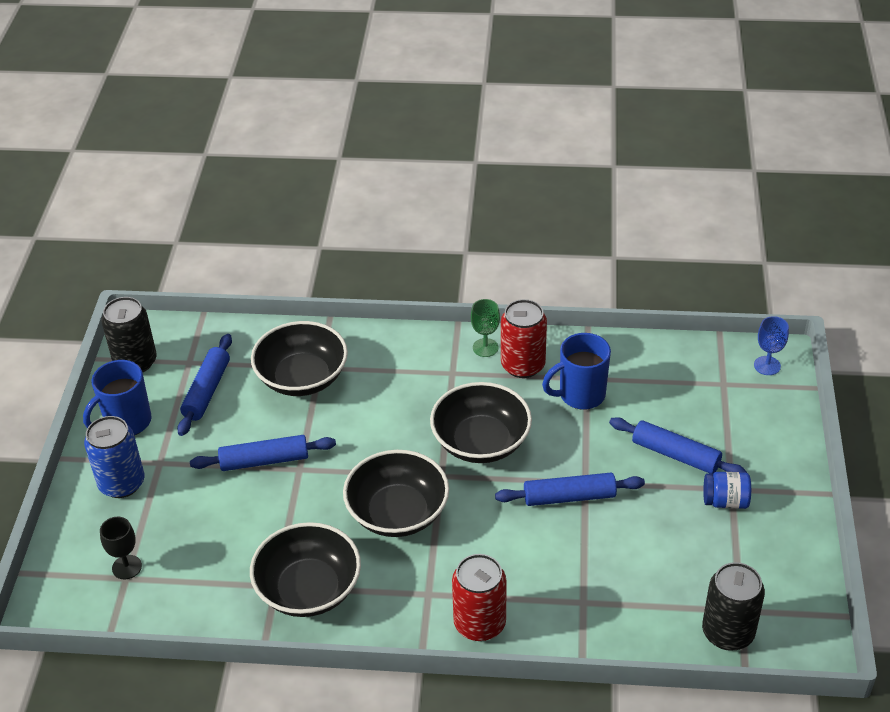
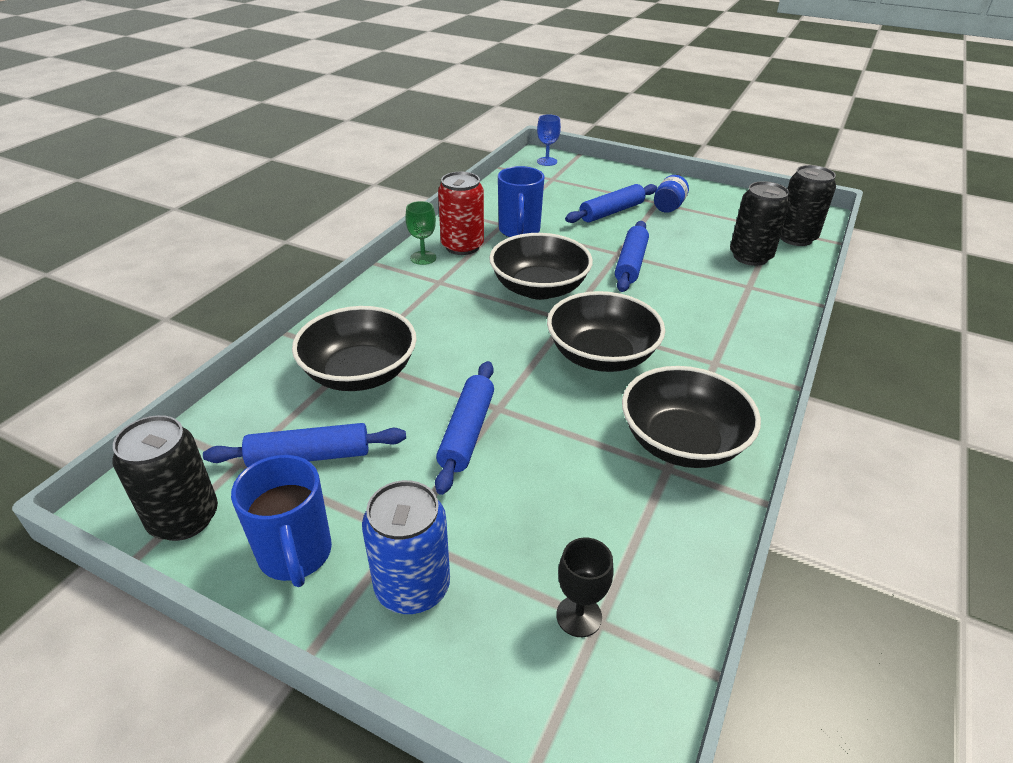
camera: 70 degrees left, 5 degrees down
(207, 391) = (309, 456): blue rolling pin -> blue rolling pin turned 45 degrees counterclockwise
(479, 623) = (760, 342): red can -> none
(650, 595) = (750, 256): none -> black can

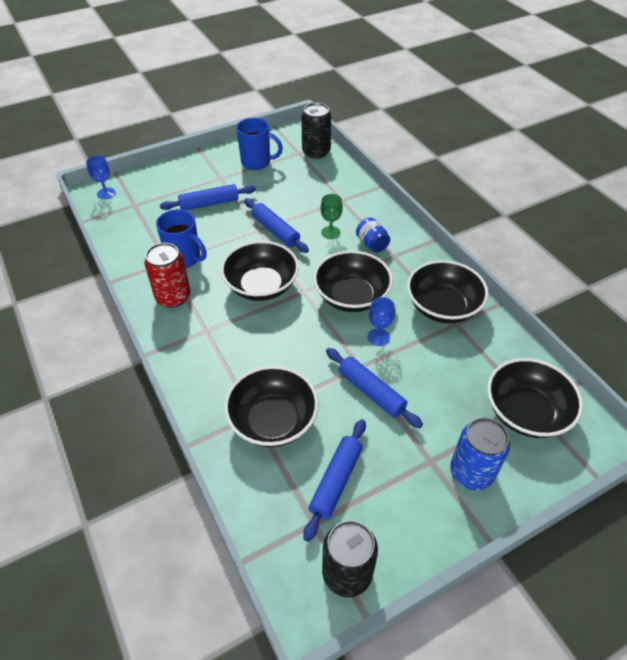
camera: 55 degrees left, 10 degrees up
(296, 555) = (416, 520): blue mug -> blue mug (257, 162)
(423, 258) = (166, 325): green goblet -> green goblet (330, 232)
(561, 404) = (378, 337): none -> blue goblet
(579, 616) = (526, 412): black goblet -> black bowl
(611, 212) = (209, 203): blue rolling pin -> blue rolling pin turned 75 degrees clockwise
(668, 207) = (231, 176): blue jar -> blue jar (372, 244)
(750, 256) = (316, 180): black can -> none

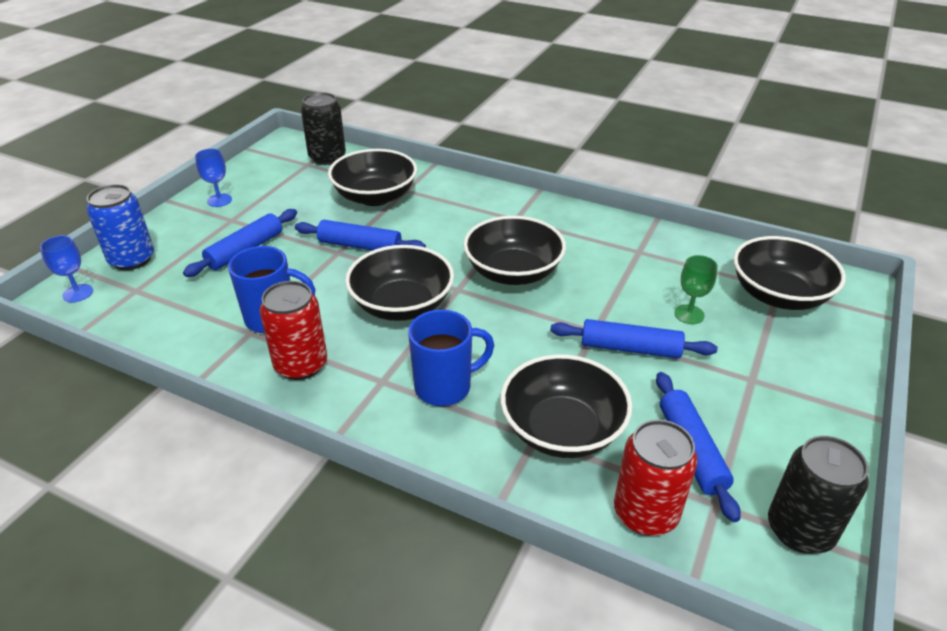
camera: 35 degrees left, 10 degrees down
(257, 162) = (264, 189): blue mug -> blue mug (445, 387)
(267, 501) = (645, 513): none -> red can
(330, 232) = (426, 224): green goblet -> green goblet (689, 314)
(372, 244) = (482, 217): blue jar -> none
(378, 337) = (581, 296): blue goblet -> blue goblet (219, 200)
(443, 307) = (611, 243): black bowl -> black bowl (375, 196)
(471, 472) = (795, 369): blue can -> blue can (132, 259)

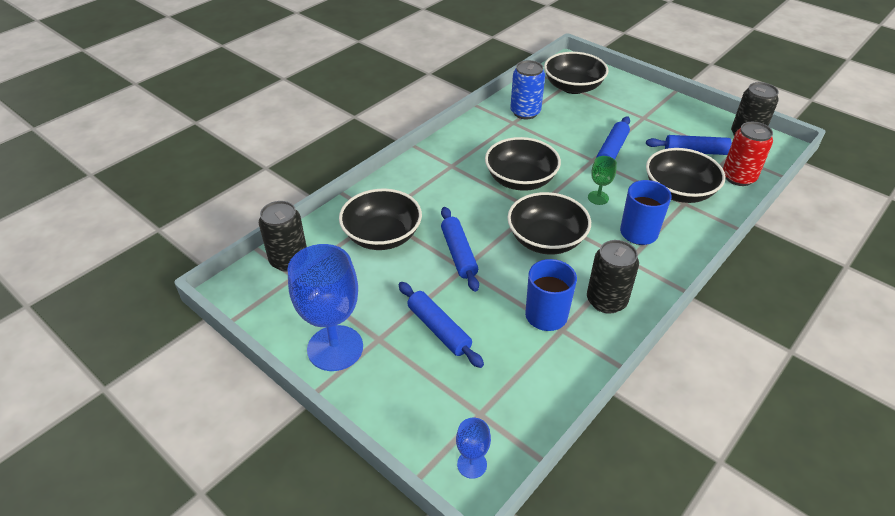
camera: 75 degrees left, 5 degrees up
(132, 259) = (424, 420): blue can -> blue can (525, 112)
(219, 200) = (335, 348): blue goblet -> blue goblet, size x2.15
(301, 365) = (606, 301): red can -> black can
(360, 246) = (458, 254): blue rolling pin -> blue rolling pin turned 45 degrees counterclockwise
(689, 314) = (584, 121): green goblet -> green goblet (598, 198)

